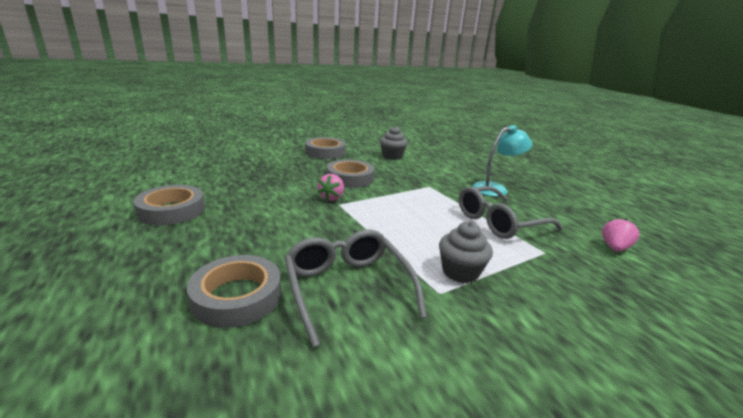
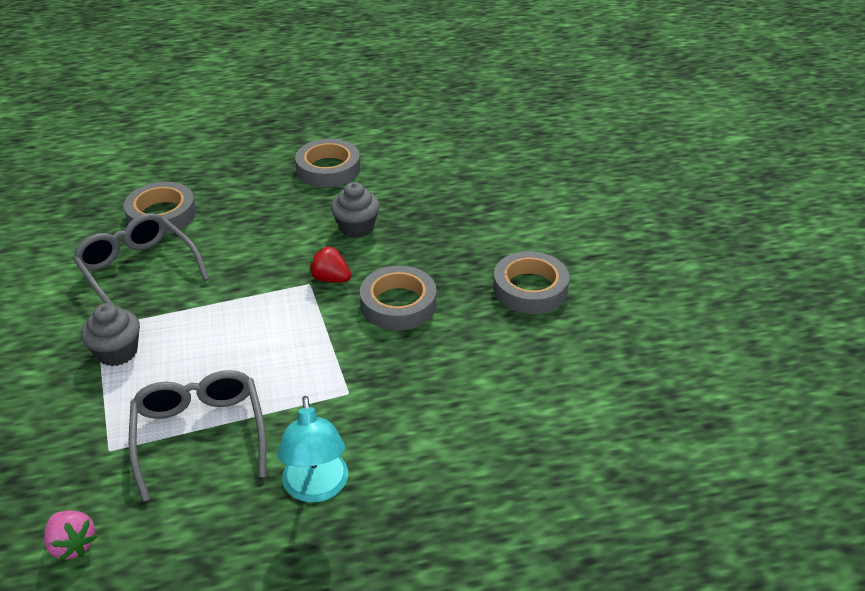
camera: 105 degrees right, 15 degrees up
(331, 197) = (330, 279): pink strawberry -> red strawberry
(347, 288) = (138, 271): grey glasses -> grey glasses turned 120 degrees counterclockwise
(392, 156) = (509, 377): grey cupcake -> grey cupcake (356, 227)

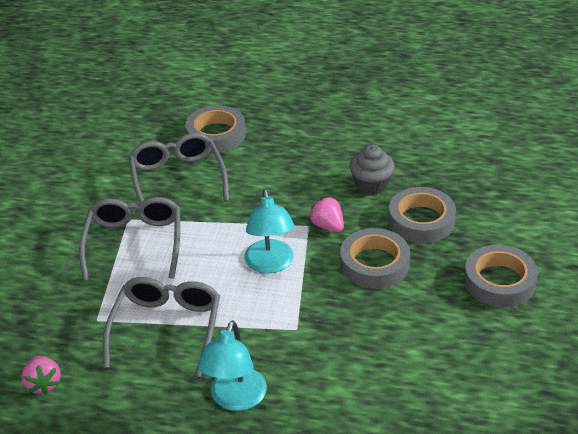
camera: 25 degrees right, 0 degrees up
(117, 352) = (134, 243): grey cupcake -> grey glasses
(287, 334) = (270, 264): none -> turquoise lamp
(328, 169) = (372, 124): grey tape -> grey tape (421, 220)
(330, 279) = (327, 226): red strawberry -> pink strawberry

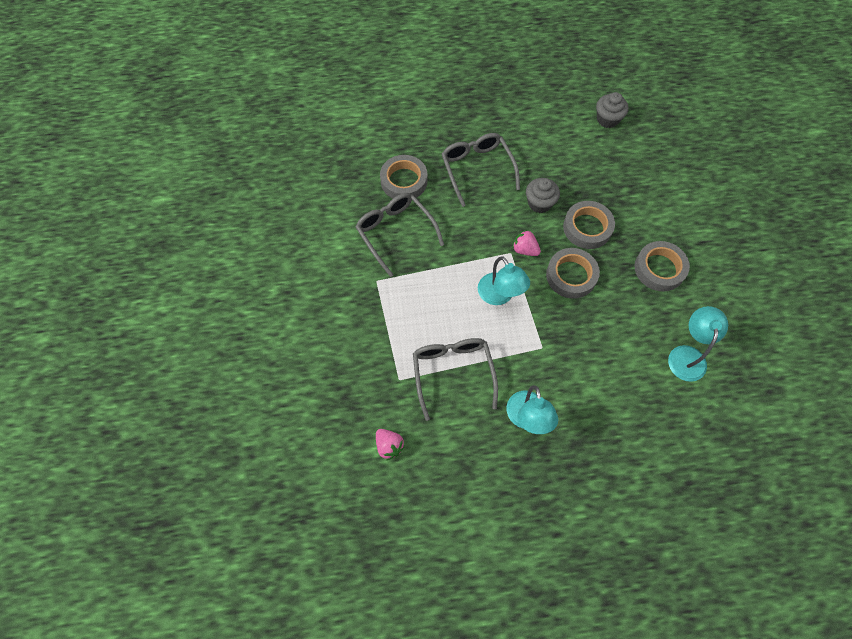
camera: 20 degrees left, 25 degrees up
(134, 243) = (392, 302): grey glasses -> grey glasses (477, 169)
(495, 383) = (687, 355): none -> turquoise lamp
(502, 122) = (607, 119): none -> grey cupcake

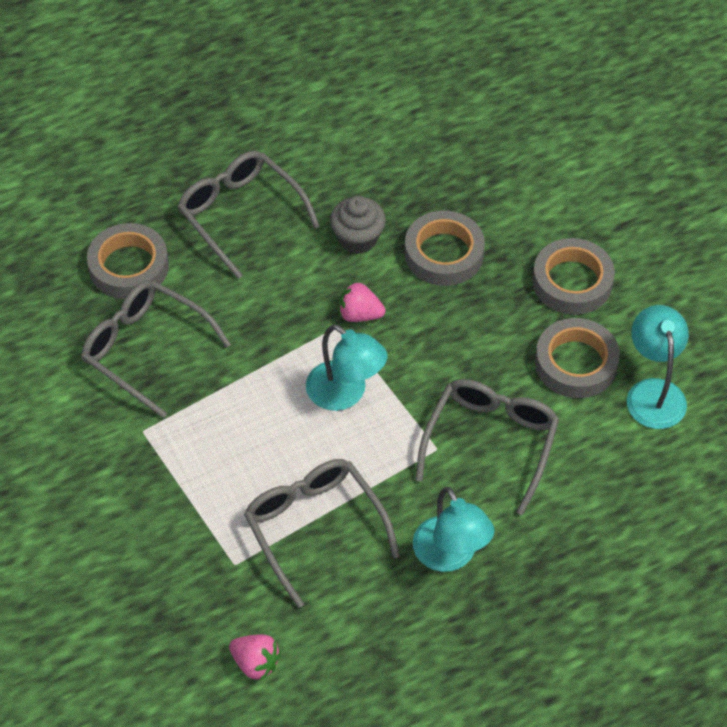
camera: 20 degrees left, 10 degrees down
(571, 275) = (444, 331): grey tape -> grey tape (576, 363)
(575, 355) = (490, 443): none -> grey glasses
(607, 119) = (418, 81): grey cupcake -> none

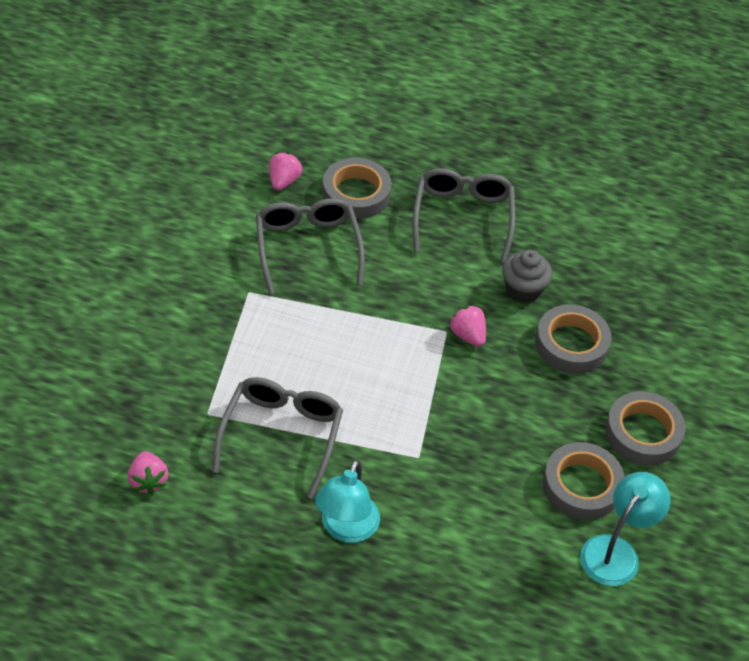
camera: 40 degrees right, 5 degrees down
(53, 307) = (283, 181): none -> pink strawberry
(345, 394) = (399, 374): turquoise lamp -> none
(490, 443) = (459, 484): grey glasses -> none

